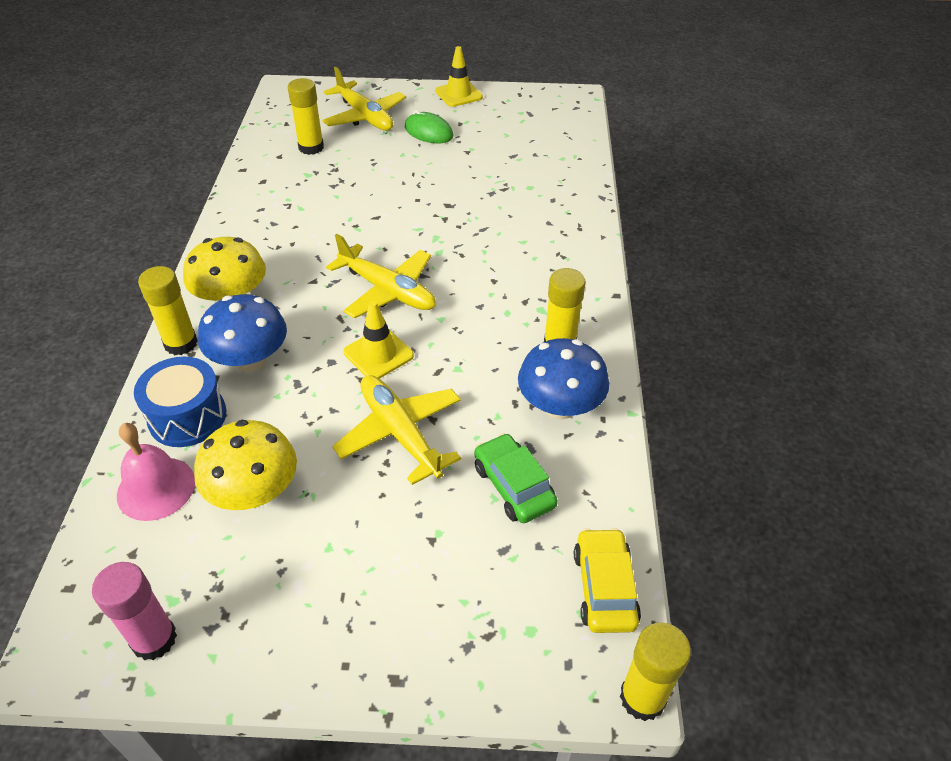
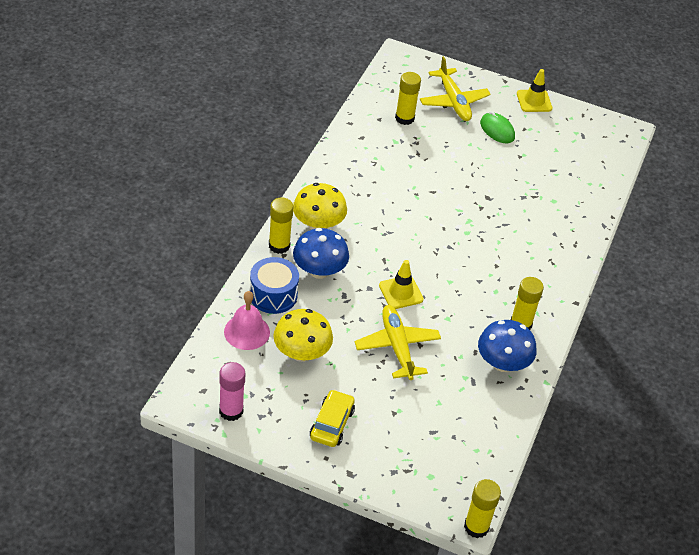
camera: 15 degrees right, 0 degrees up
(388, 291) = (422, 250): yellow plane -> none
(513, 486) = (453, 400): green car -> none
(604, 588) = (481, 470): yellow car -> yellow car (331, 424)

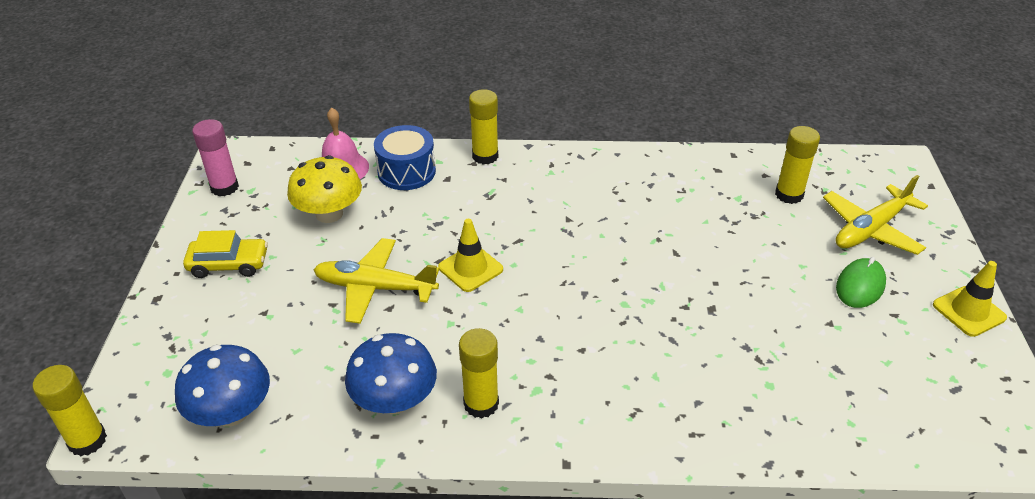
camera: 75 degrees right, 5 degrees down
(318, 224) = (539, 175): yellow mushroom -> none
(319, 270) = (465, 194): blue mushroom -> blue mushroom (231, 412)
(397, 347) = (375, 288): yellow plane -> yellow plane turned 135 degrees counterclockwise

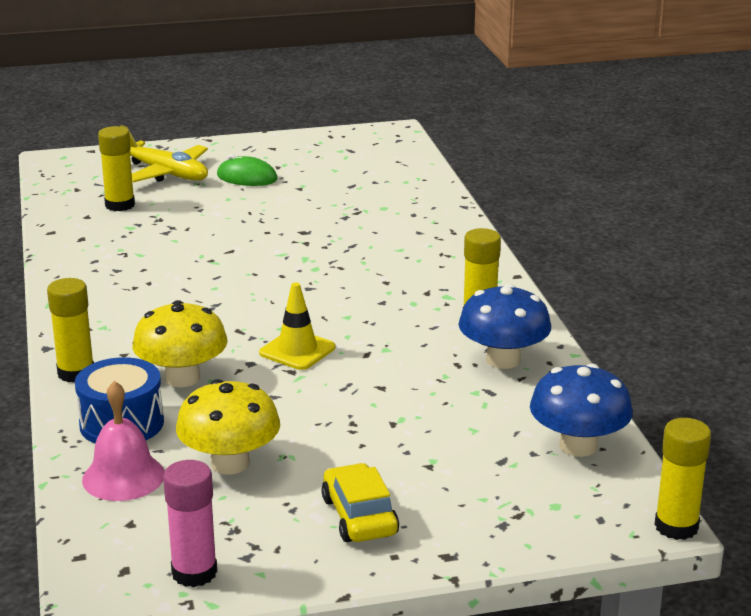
camera: 105 degrees left, 15 degrees down
(375, 288) = (354, 401): yellow plane -> none
(455, 203) = (182, 378): none -> yellow mushroom
(969, 311) = (262, 143): yellow traffic cone -> none

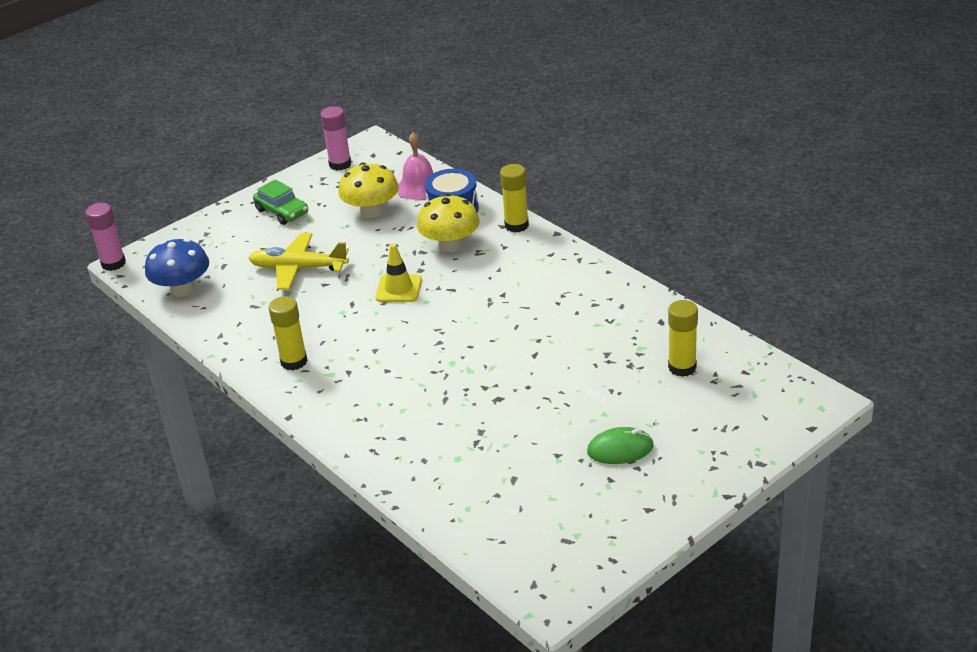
camera: 155 degrees right, 10 degrees up
(166, 173) = (699, 424): yellow plane -> yellow plane (298, 269)
(359, 516) = (282, 211): yellow car -> green car
(503, 360) = (257, 332): blue mushroom -> none
(676, 526) = (113, 263): yellow glue stick -> pink glue stick

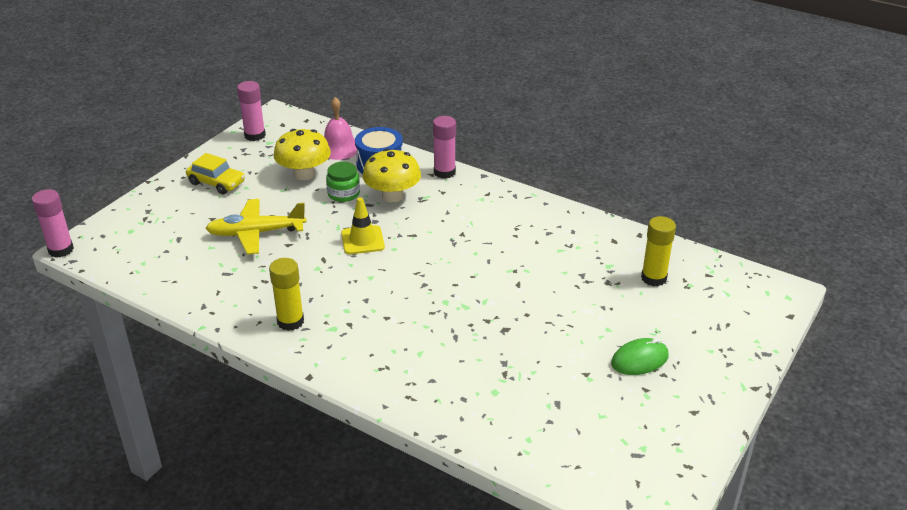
camera: 20 degrees left, 0 degrees up
(182, 289) = (145, 266): blue mushroom -> none
(282, 211) = (216, 183): green car -> yellow car
(402, 237) = (343, 194): none -> green jar
(516, 225) = (444, 172): yellow glue stick -> pink glue stick

